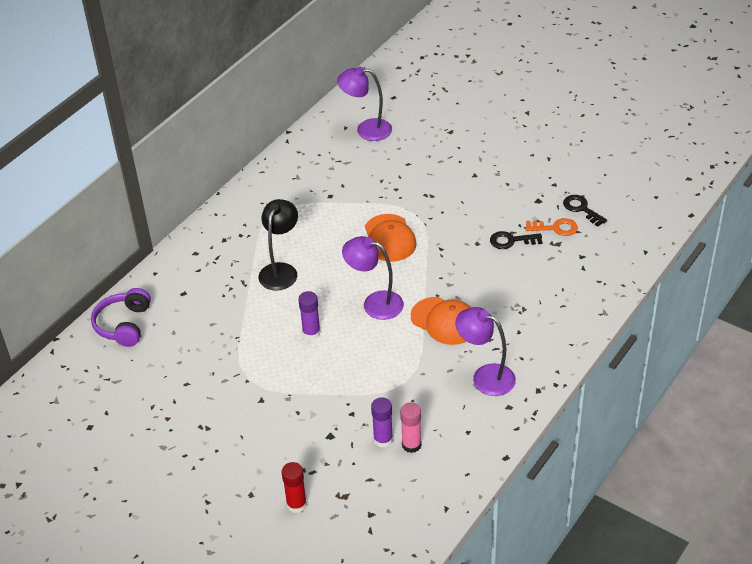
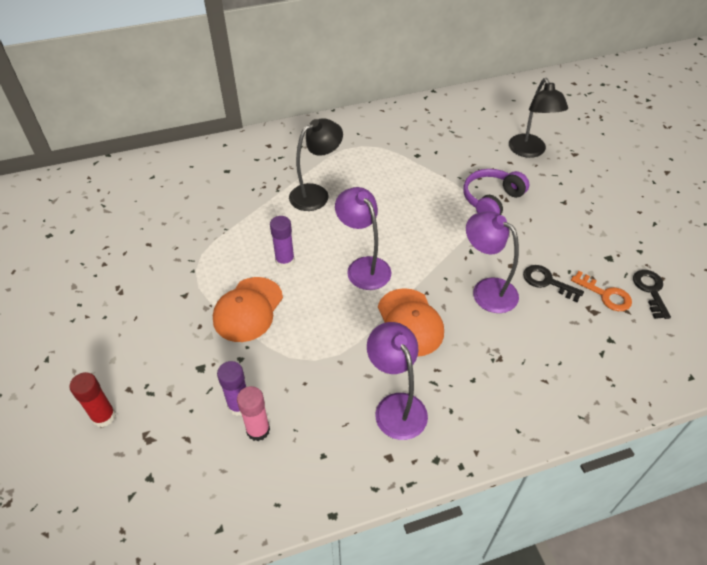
camera: 35 degrees right, 5 degrees up
(124, 325) = (161, 171): purple headphones -> purple headphones (491, 200)
(366, 130) = (499, 118): purple lamp -> purple lamp (486, 290)
(389, 238) = (433, 216): orange cap -> orange cap (248, 309)
(415, 147) = (529, 151): none -> black lamp

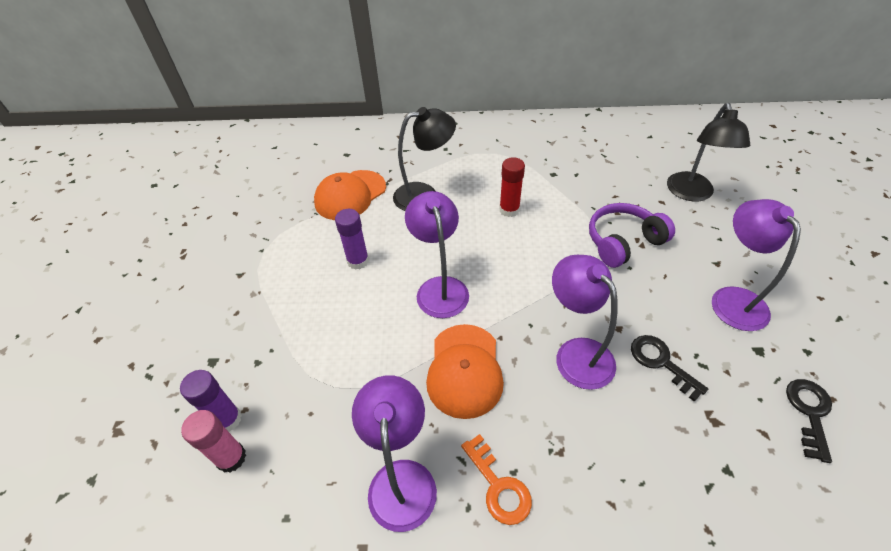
camera: 20 degrees right, 0 degrees up
(104, 416) = (91, 389): red glue stick -> red glue stick (509, 210)
(248, 309) = (294, 306): orange cap -> orange cap (350, 195)
(582, 226) = (732, 299): none -> purple lamp
(605, 295) = (739, 401): orange key -> orange key (498, 486)

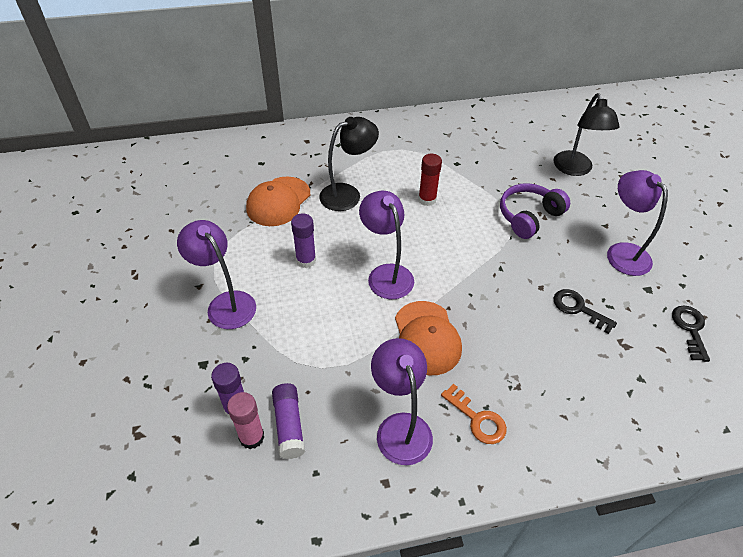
camera: 15 degrees left, 0 degrees up
(276, 451) = (289, 425): none -> purple glue stick
(576, 353) = (512, 311): purple lamp -> purple lamp (226, 303)

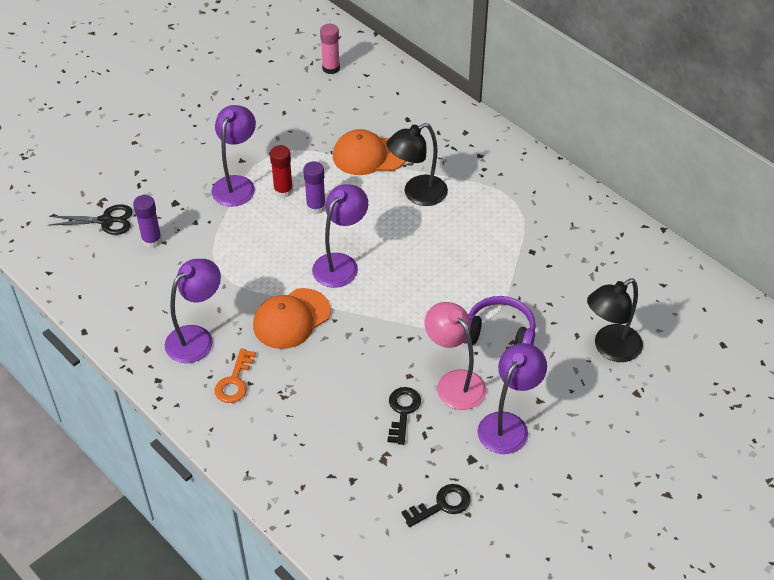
camera: 60 degrees right, 0 degrees up
(169, 441) = (106, 221): none -> black scissors
(251, 437) = (135, 260): pink glue stick -> pink glue stick (331, 68)
(289, 425) = (157, 275): purple glue stick -> none
(348, 194) = (417, 194): black lamp -> black lamp turned 120 degrees clockwise
(427, 199) = (458, 251): red glue stick -> red glue stick (283, 191)
(563, 263) = (454, 382): none -> pink lamp

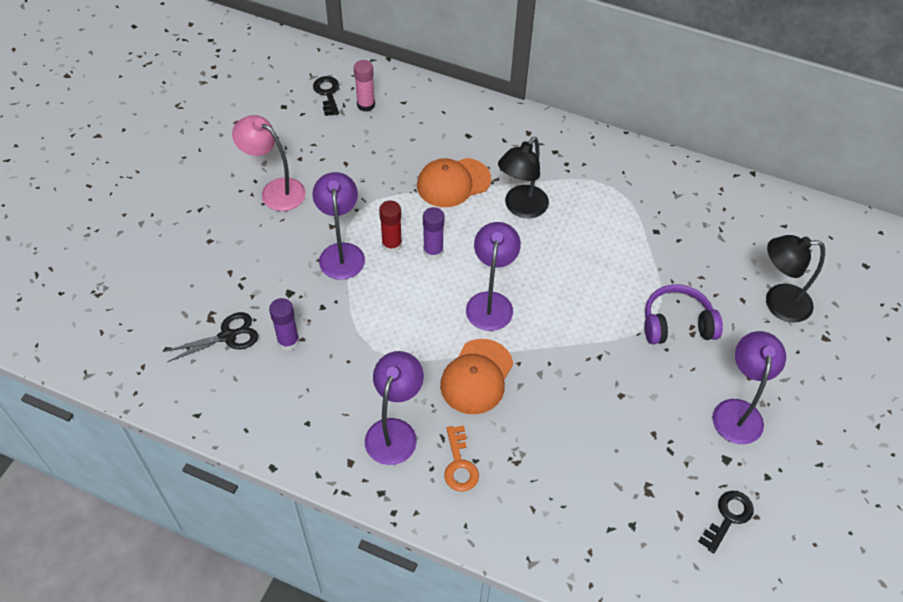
camera: 25 degrees left, 5 degrees up
(403, 411) = (637, 434): black key -> black key (327, 93)
(454, 382) = (665, 386): pink lamp -> pink lamp (275, 190)
(610, 348) = (778, 303): black lamp -> black lamp turned 60 degrees clockwise

